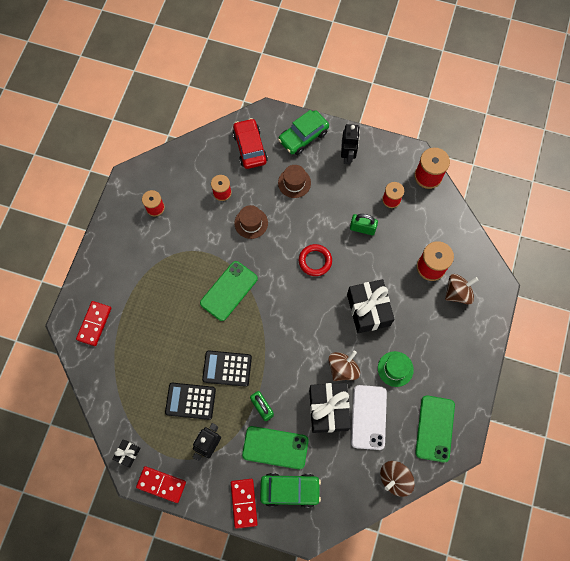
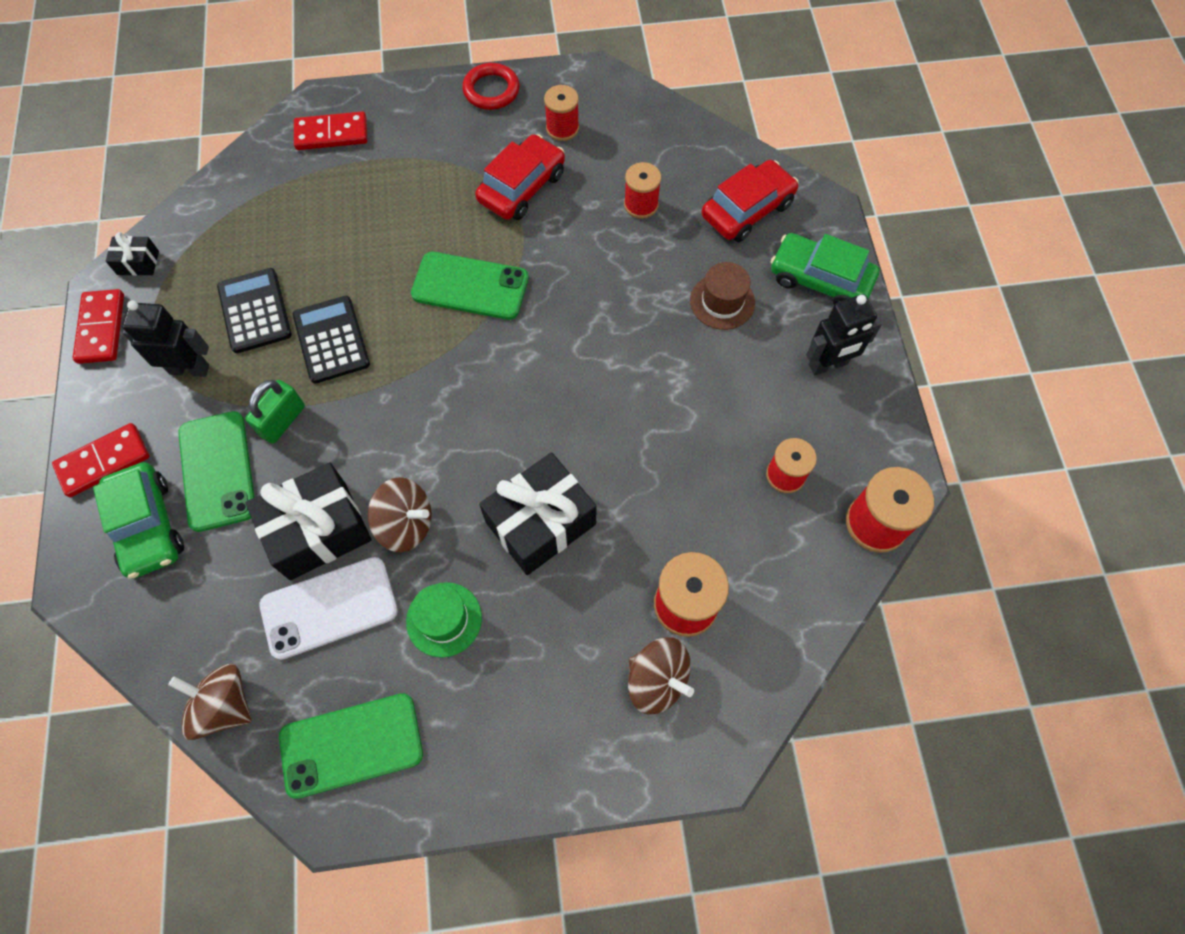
camera: 65 degrees right, 5 degrees down
(182, 242) = (522, 187): none -> red car
(251, 223) = (609, 268): brown hat -> none
(315, 261) = (591, 394): red ring -> red ring (491, 90)
(362, 228) = (698, 447): green padlock -> none

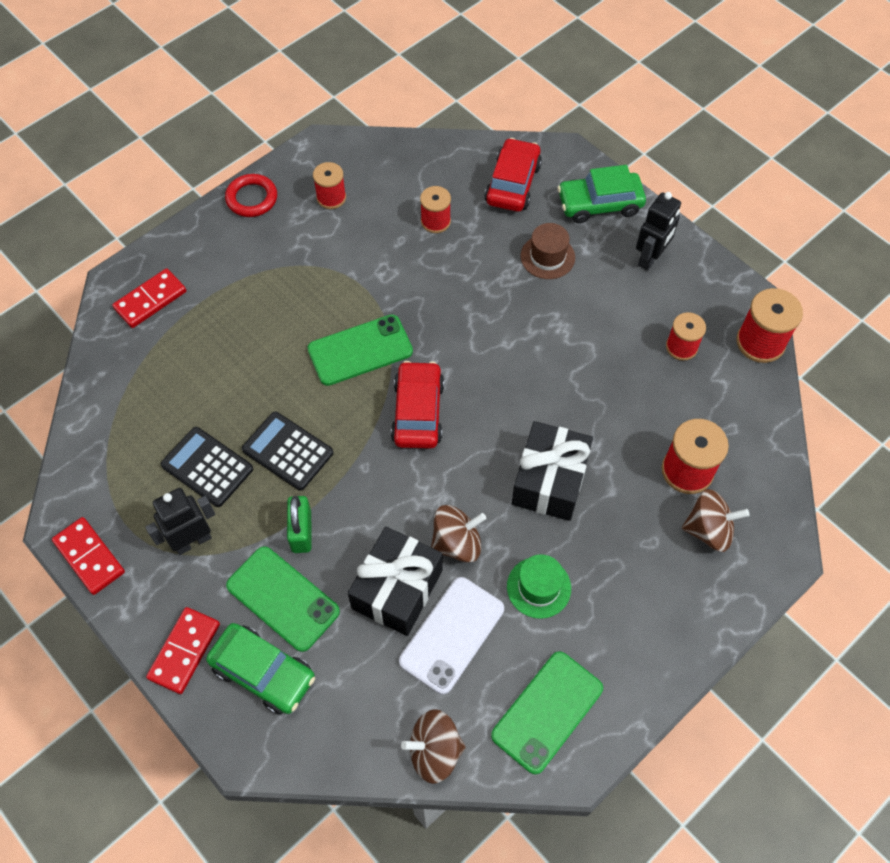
camera: 35 degrees left, 5 degrees down
(138, 262) = (74, 489): black gift -> none
(522, 187) = (337, 257): red car -> red car (418, 412)

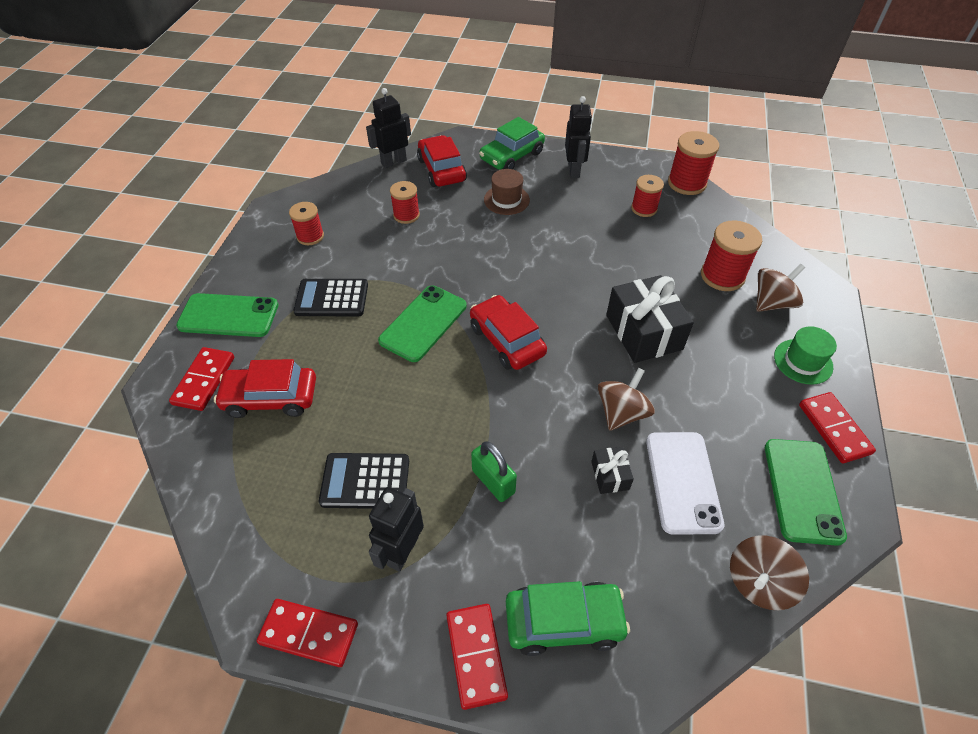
camera: 35 degrees left, 10 degrees down
(188, 348) = (271, 398): none -> red car
(252, 198) = (242, 266): red ring -> none
(283, 598) = (525, 546): green phone -> green phone (228, 316)
(287, 451) = (427, 427): black calculator -> black calculator (331, 298)
(397, 589) = (610, 475): black gift -> black gift, size x0.47
(473, 147) = (393, 162): none -> black robot
(538, 587) = (708, 407): green hat -> green hat (803, 361)
(634, 683) = (834, 429): none -> red domino

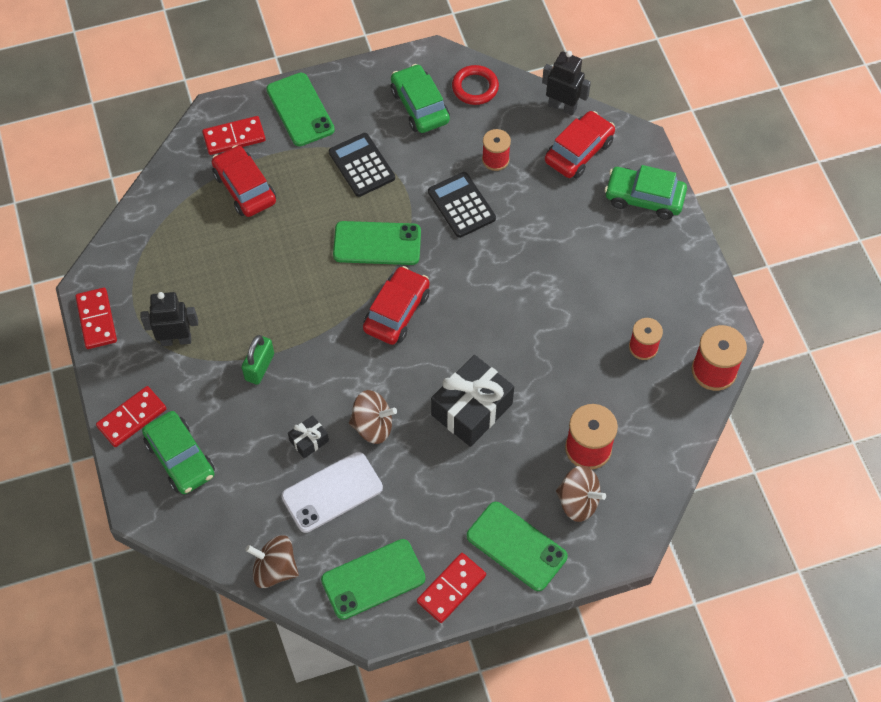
camera: 60 degrees right, 10 degrees up
(310, 236) = (420, 106): red spool -> green car
(327, 198) = (475, 87): none -> red ring
(365, 481) = (214, 288): black calculator -> black calculator (461, 205)
(506, 200) = (573, 226): brown hat -> none
(574, 170) = (661, 262): black robot -> none
(803, 361) = (516, 546): green hat -> green phone

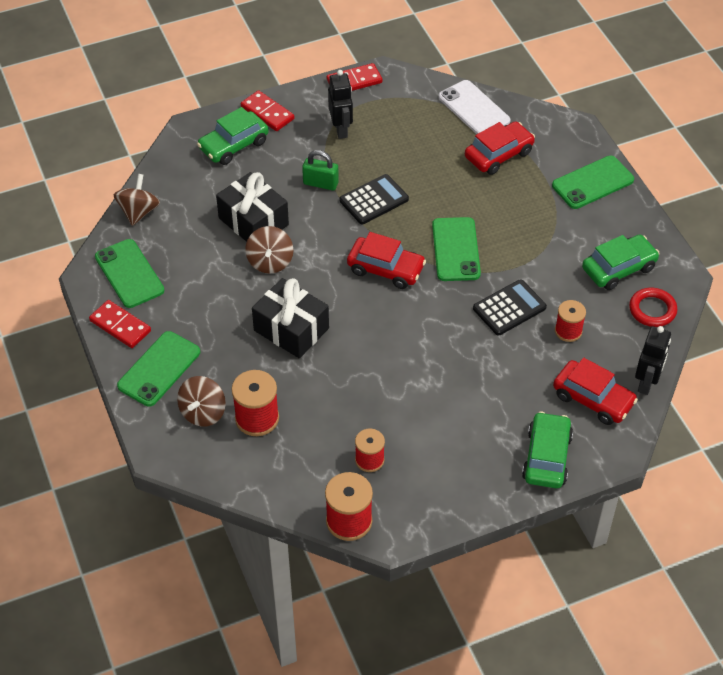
camera: 85 degrees right, 10 degrees down
(234, 137) = (551, 142): red domino -> none
(309, 440) = (253, 221): black gift -> black gift, size x2.11
(332, 492) = (207, 241): white phone -> white phone (474, 109)
(361, 165) = (540, 231): black calculator -> black calculator (374, 200)

